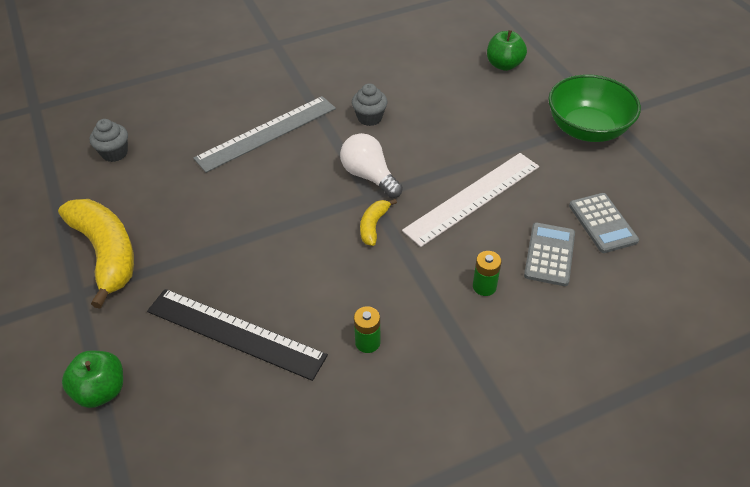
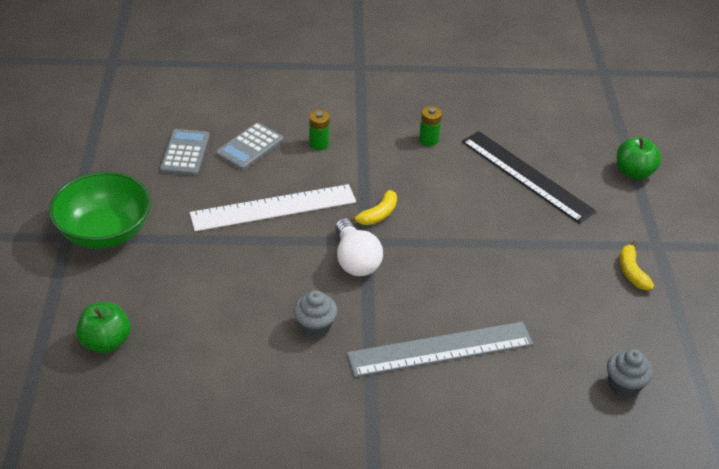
camera: 160 degrees left, 5 degrees down
(106, 253) = (631, 272): yellow banana -> yellow banana, size x0.47

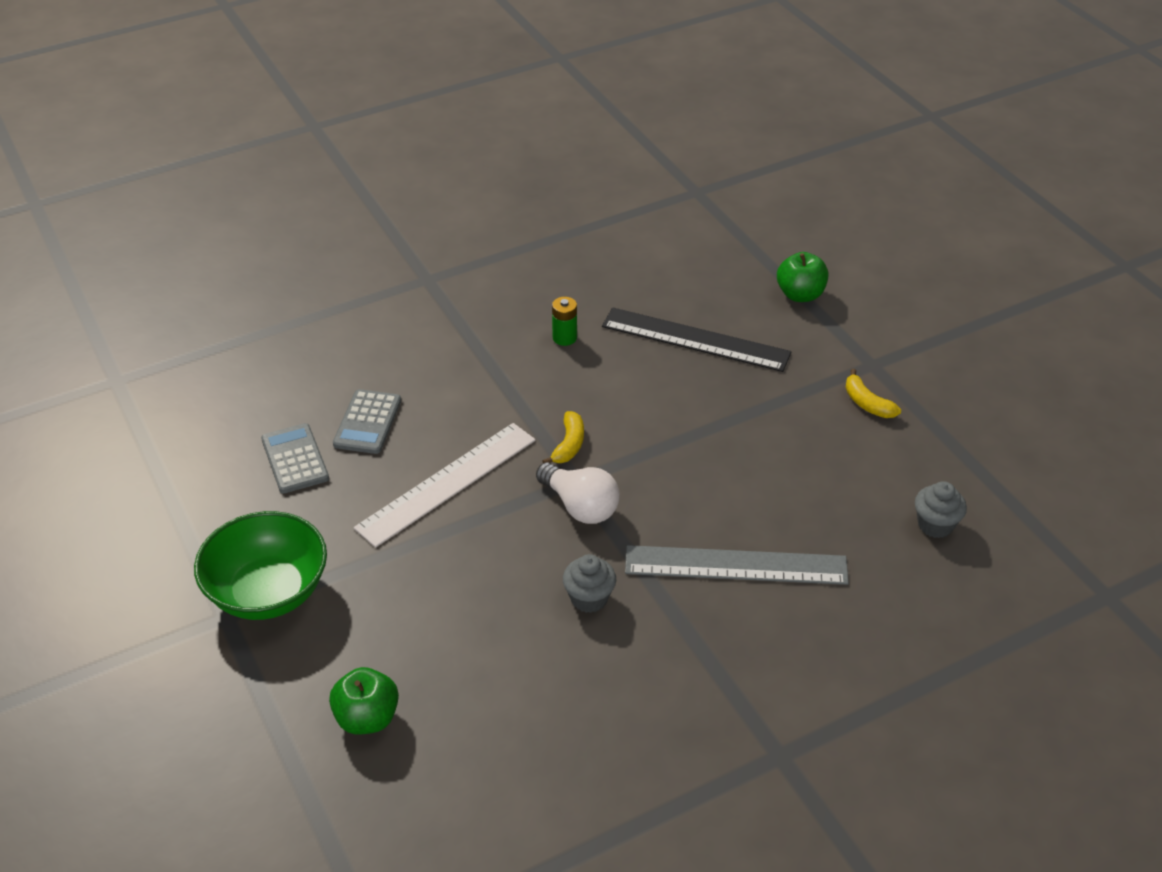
camera: 25 degrees left, 0 degrees up
(319, 144) = (445, 388): green battery -> none
(440, 349) = (736, 566): grey ruler -> grey ruler turned 45 degrees clockwise

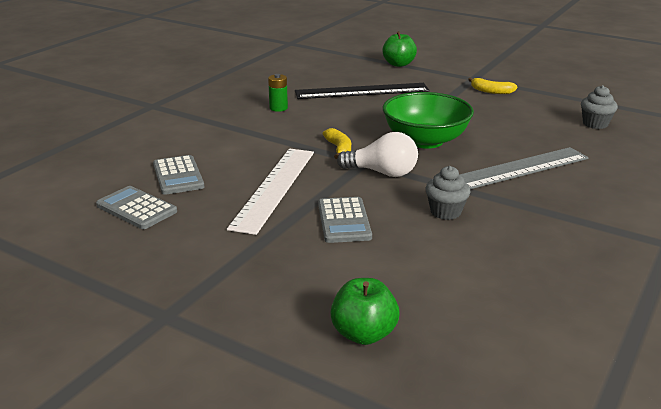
camera: 30 degrees left, 15 degrees down
(268, 592) = (190, 288): green bowl -> green bowl (425, 141)
(474, 565) = (344, 221): none -> grey calculator

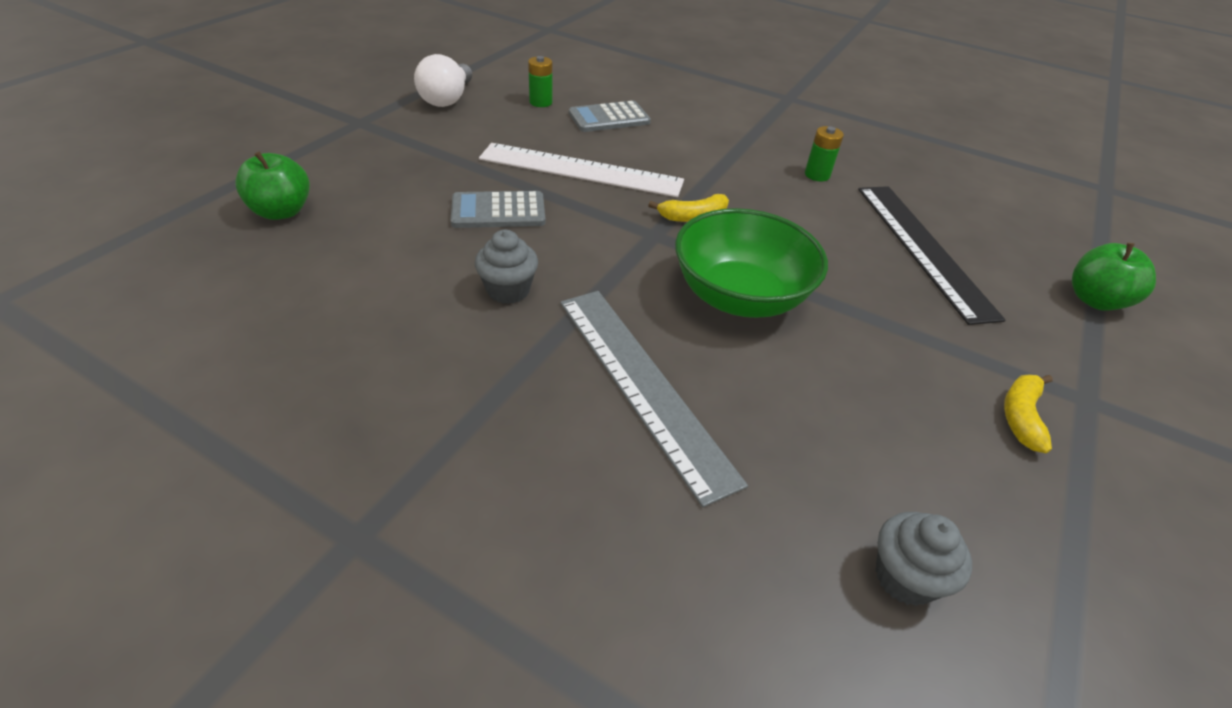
camera: 85 degrees right, 15 degrees up
(136, 208) = (541, 102): grey calculator -> green battery
(382, 173) = (623, 247): white light bulb -> white light bulb (447, 99)

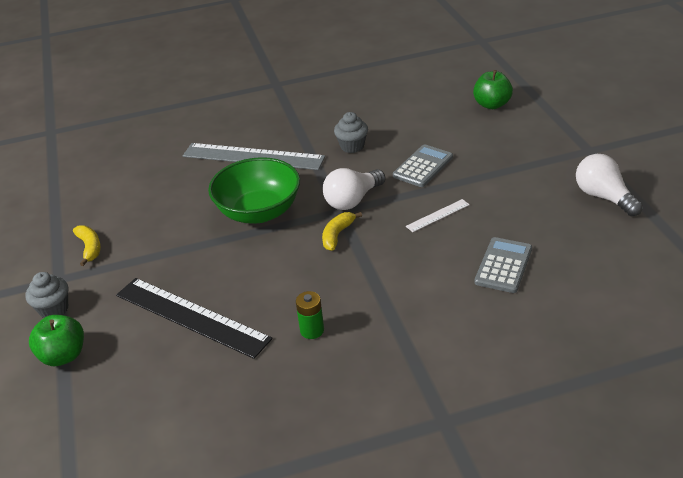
camera: 140 degrees right, 5 degrees down
(541, 102) = (562, 241): green battery -> none
(581, 170) = (438, 215): white ruler -> white ruler, size x0.44
(624, 233) = (352, 200): none -> white light bulb
(904, 577) = (113, 169): grey cupcake -> grey cupcake (54, 309)

